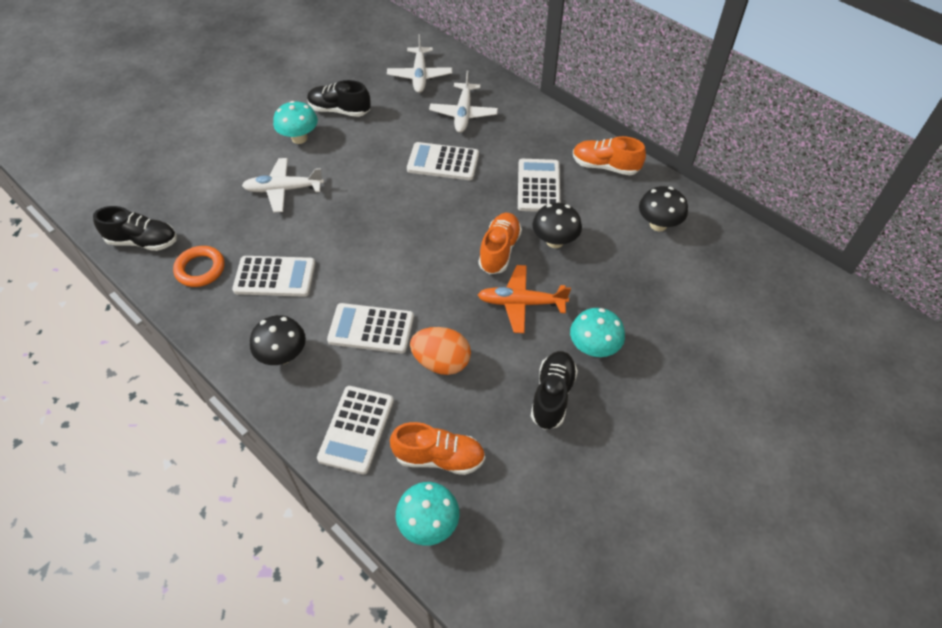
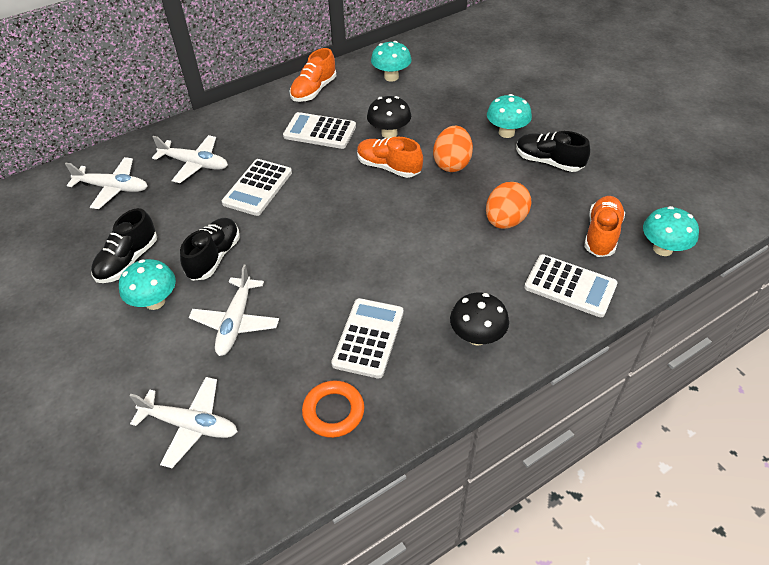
camera: 75 degrees left, 5 degrees down
(143, 241) = (262, 479): black shoe -> black shoe (214, 257)
(188, 191) = (190, 425): none -> white plane
(371, 329) = (458, 264): white calculator -> none
(521, 303) = (452, 163): orange plane -> orange egg
(658, 224) = (391, 77): black mushroom -> turquoise mushroom

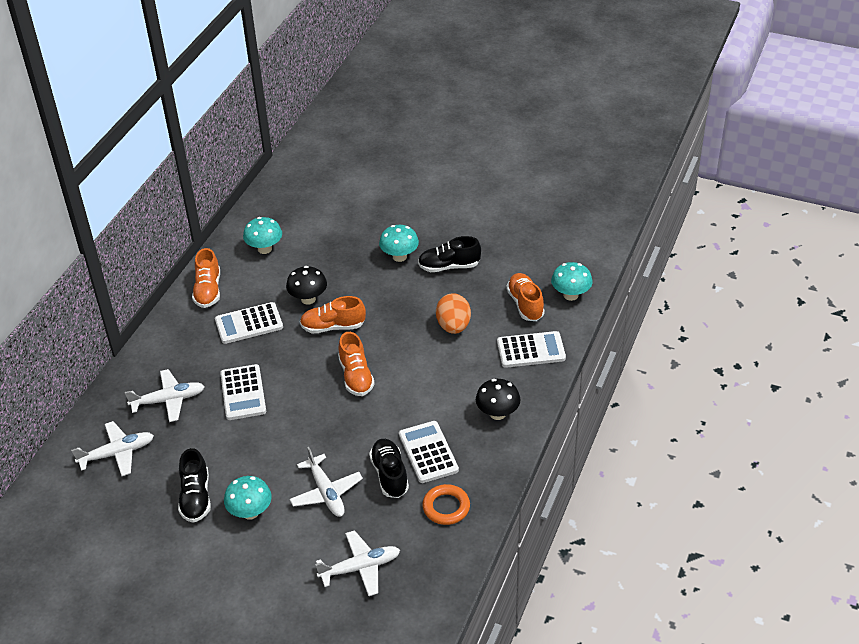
camera: 35 degrees left, 5 degrees down
(214, 257) = (263, 459): black shoe -> black shoe (389, 475)
(368, 223) = (356, 376): none -> orange shoe
(452, 163) = (379, 301): orange egg -> none

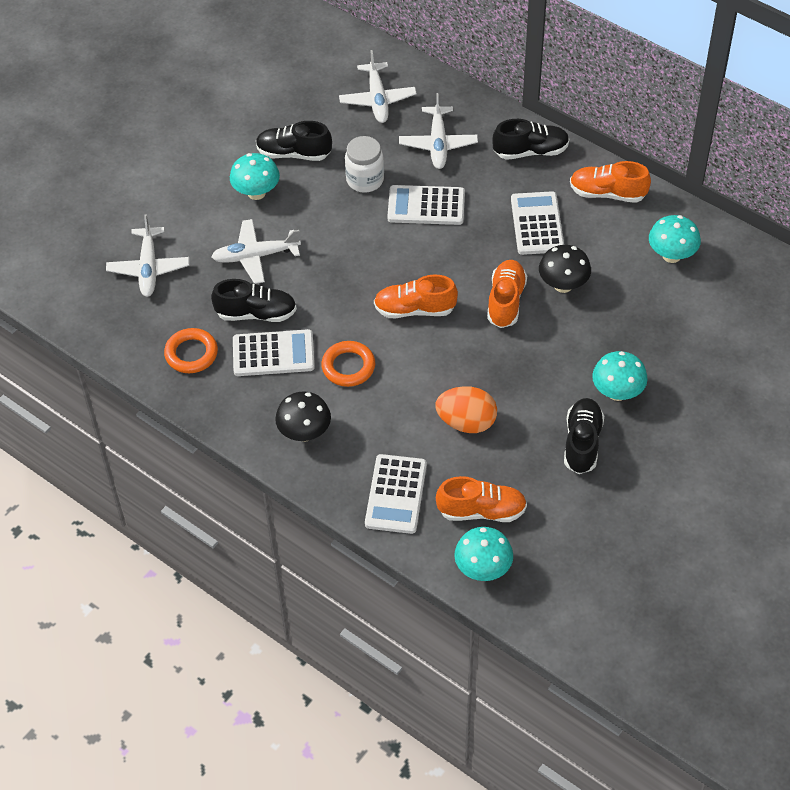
camera: 105 degrees right, 10 degrees up
(169, 341) = (530, 151): none -> black shoe
(220, 439) = (365, 180): none -> white jar
(425, 403) = (348, 366): none -> orange ring

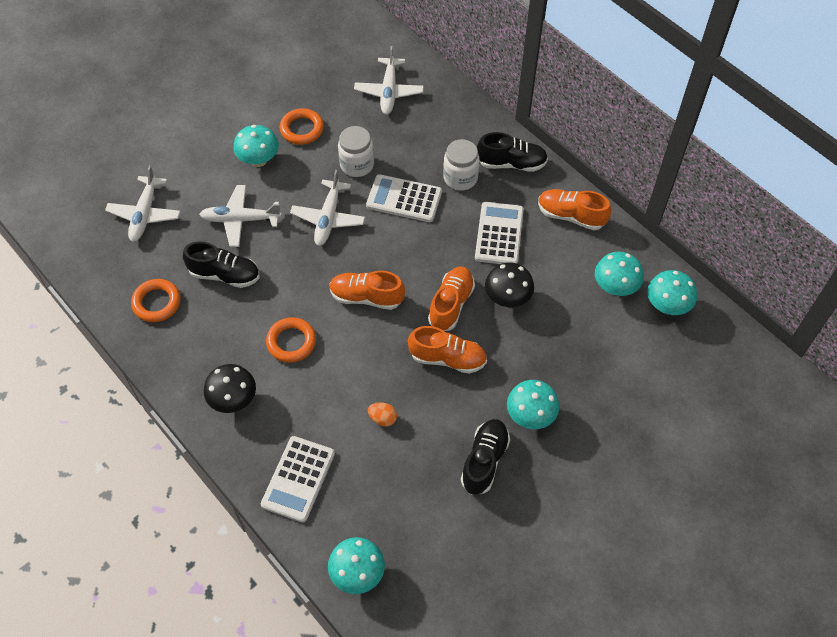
camera: 10 degrees right, 5 degrees up
(273, 354) = (228, 316): white calculator -> none
(294, 153) = (302, 129): black shoe -> orange ring
(438, 144) = (431, 142): white plane -> white plane (328, 218)
(466, 422) = (383, 418): orange egg -> orange egg, size x0.52
(480, 175) = (460, 178): none -> white jar
(481, 511) = (372, 512): orange shoe -> orange shoe (447, 358)
(729, 264) = (667, 306): none -> turquoise mushroom

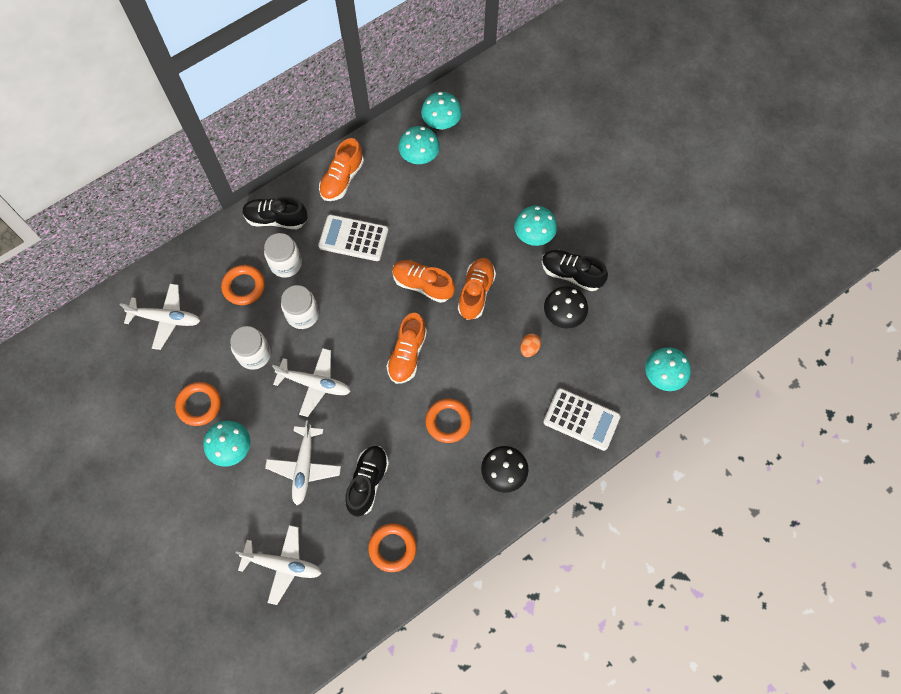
camera: 85 degrees left, 10 degrees up
(404, 199) = (302, 314): white calculator -> white jar
(430, 147) = (244, 286): none -> orange ring
(507, 298) = (421, 239): black mushroom -> black mushroom (563, 315)
(511, 163) = (276, 219): black shoe -> black shoe turned 90 degrees counterclockwise

